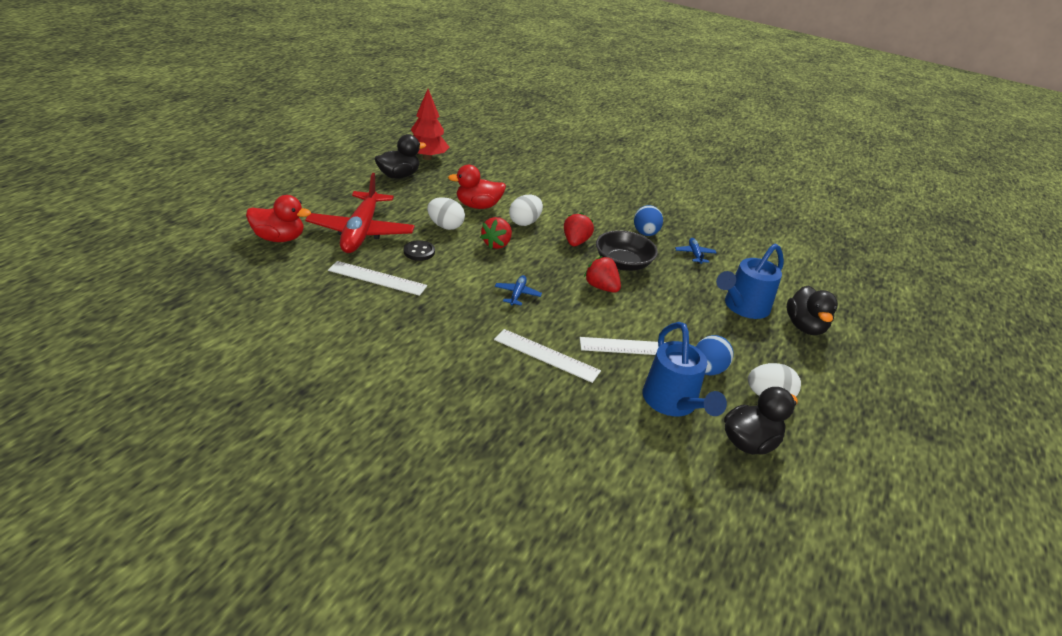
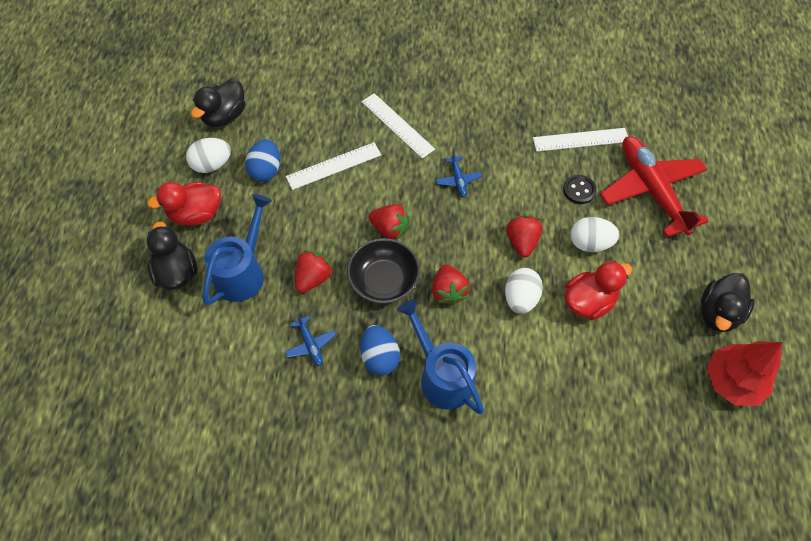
camera: 160 degrees right, 25 degrees up
(279, 238) = (701, 144): red duck -> red duck (196, 214)
(546, 355) = (397, 125): white ruler -> white ruler turned 45 degrees clockwise
(673, 403) = (286, 125): blue watering can -> blue watering can (441, 375)
(681, 283) = (313, 278): none -> red strawberry

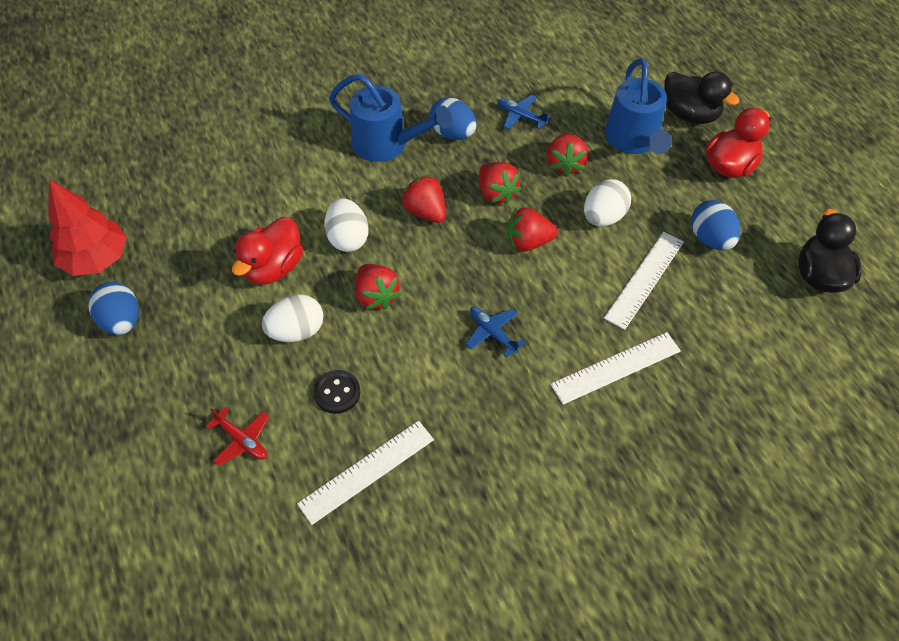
camera: 150 degrees right, 5 degrees down
(212, 165) = (769, 217): white egg -> white egg (603, 217)
(384, 280) = (496, 193): black bowl -> red strawberry
(397, 125) = (616, 368): white ruler -> white ruler turned 45 degrees counterclockwise
(651, 190) = (242, 440): red plane -> red plane, size x0.41
(718, 313) = (122, 321): black duck -> blue egg

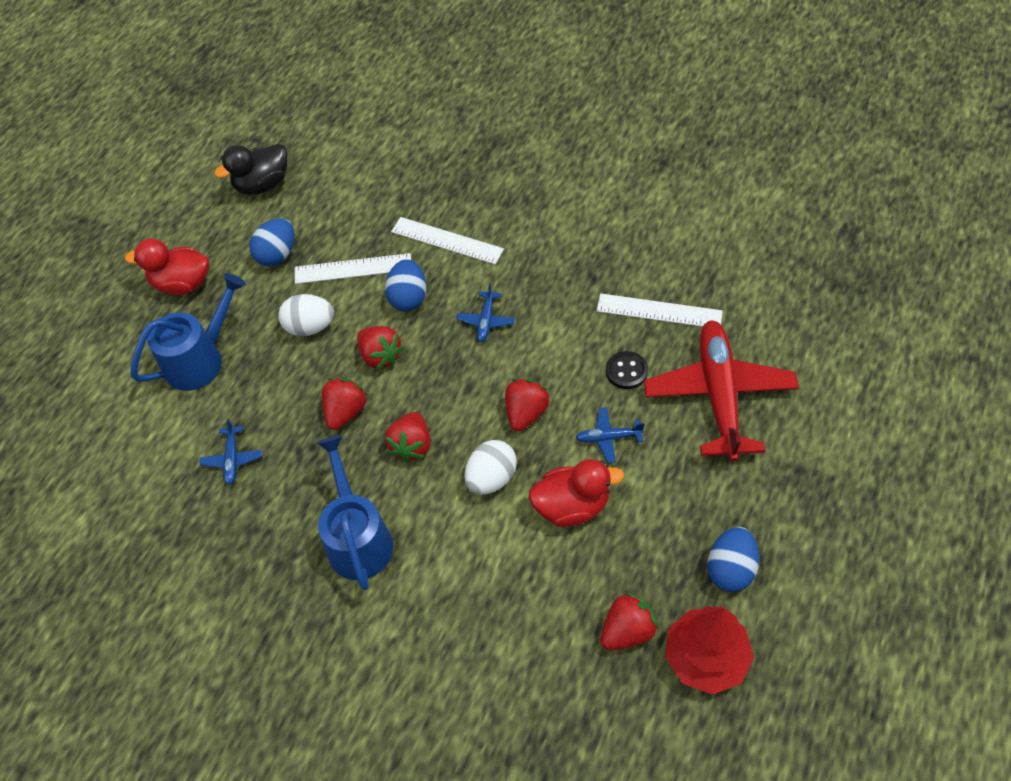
camera: 125 degrees left, 0 degrees up
(242, 440) = (719, 395): red plane -> red plane, size x2.42
(296, 331) = (608, 438): white egg -> blue plane
(452, 133) = (299, 496): blue egg -> blue egg (408, 298)
(564, 164) = (270, 387): red strawberry -> red strawberry (627, 631)
(690, 114) = (133, 341): black duck -> none

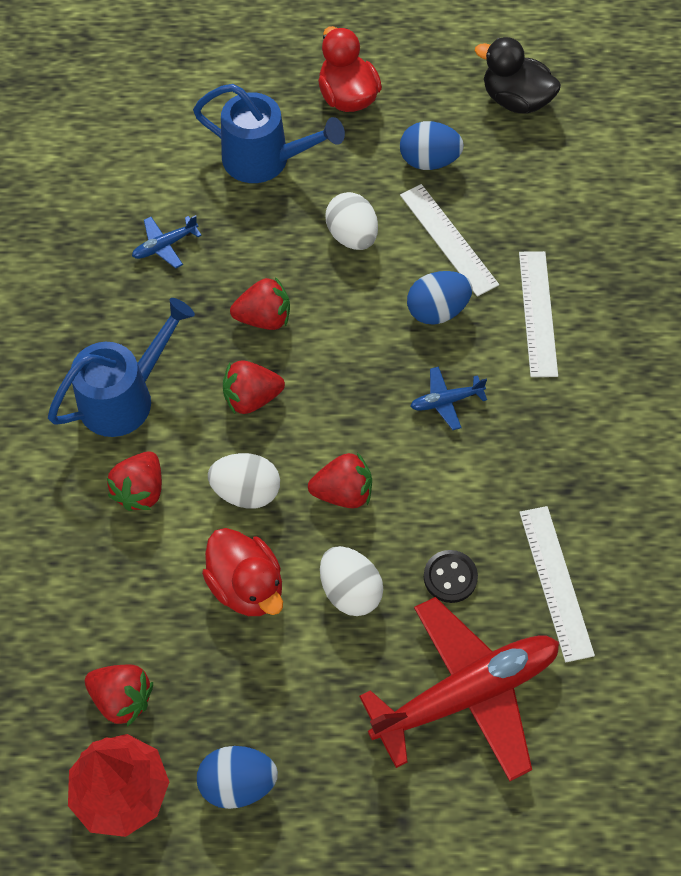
camera: 60 degrees right, 5 degrees up
(380, 356) = (348, 318): red strawberry -> red strawberry (140, 491)
(608, 438) = (350, 591): blue plane -> white egg

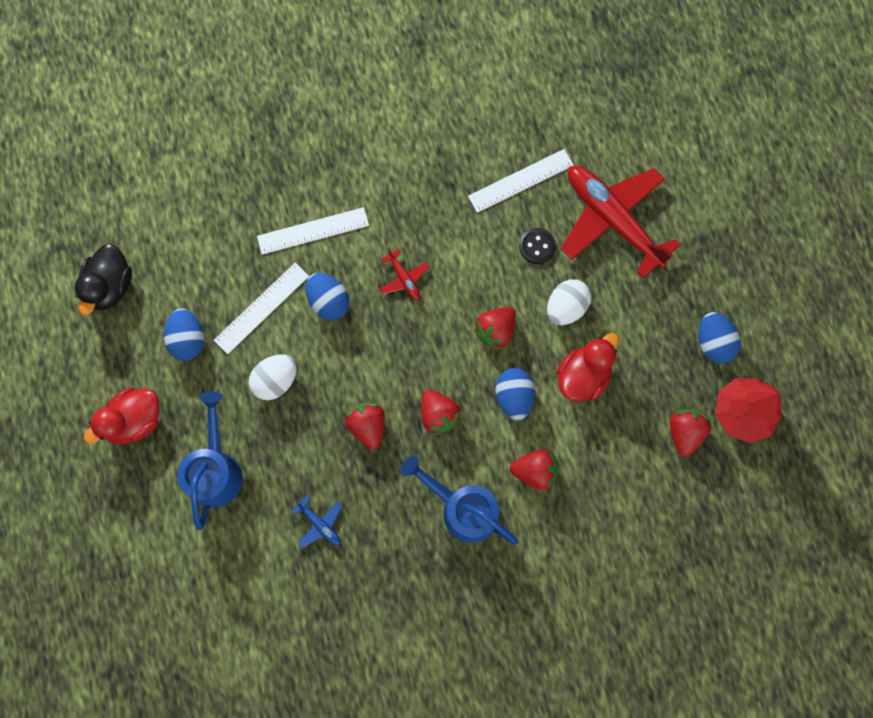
camera: 105 degrees left, 15 degrees up
(246, 492) = (514, 396): white egg -> blue egg
(343, 492) = (495, 330): red strawberry -> red strawberry turned 120 degrees counterclockwise
(446, 401) = (404, 278): blue plane -> red plane

